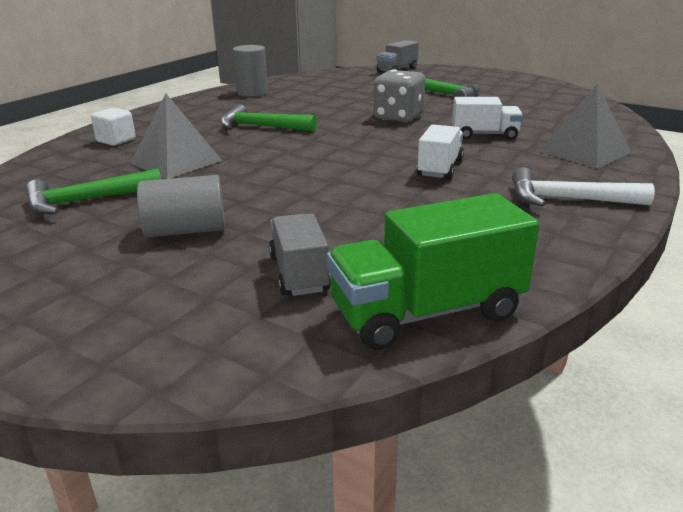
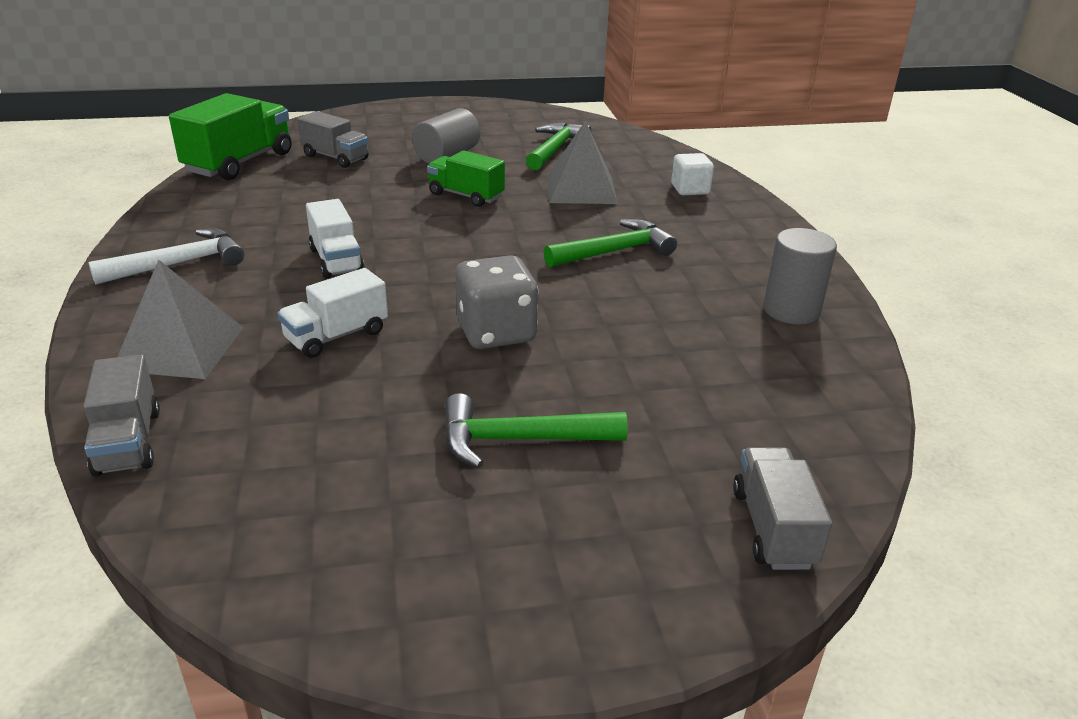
camera: 135 degrees right, 5 degrees up
(264, 184) = (466, 196): none -> green truck
(621, 128) = (128, 442): none -> grey truck

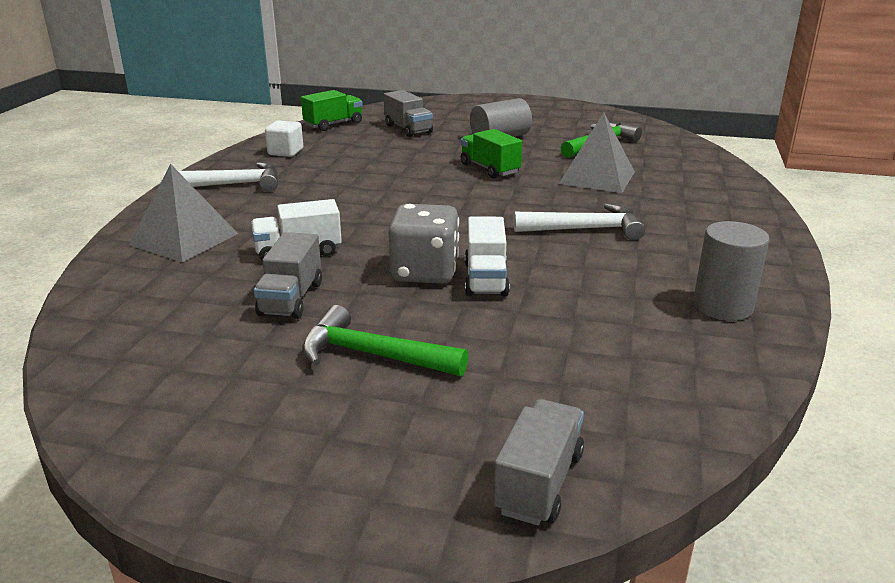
camera: 25 degrees right, 5 degrees down
(128, 442) = (98, 292): grey truck -> grey truck (291, 299)
(239, 163) = (333, 124): green truck -> green truck, size x0.62
(336, 260) = (345, 200): white truck -> white truck (485, 279)
(614, 251) = (585, 229): green hammer -> white hammer
(690, 189) = (704, 191): white cube -> white cube (285, 152)

